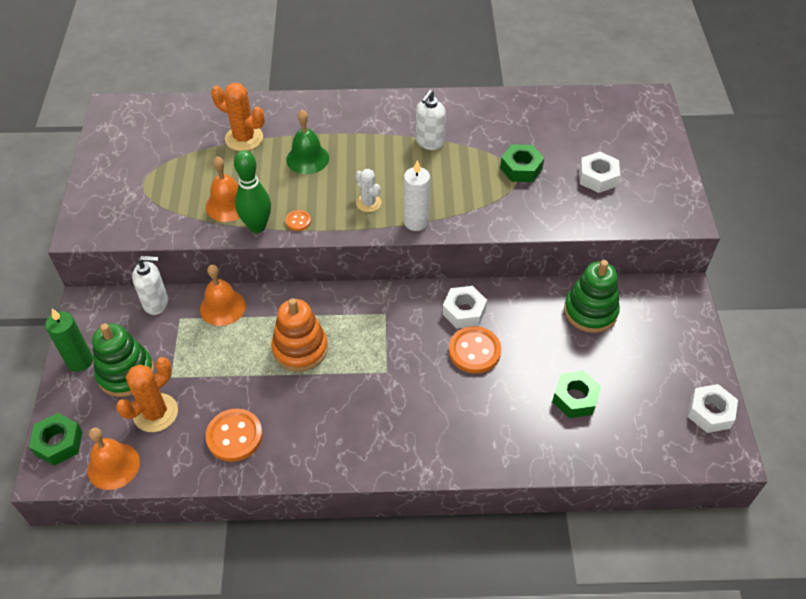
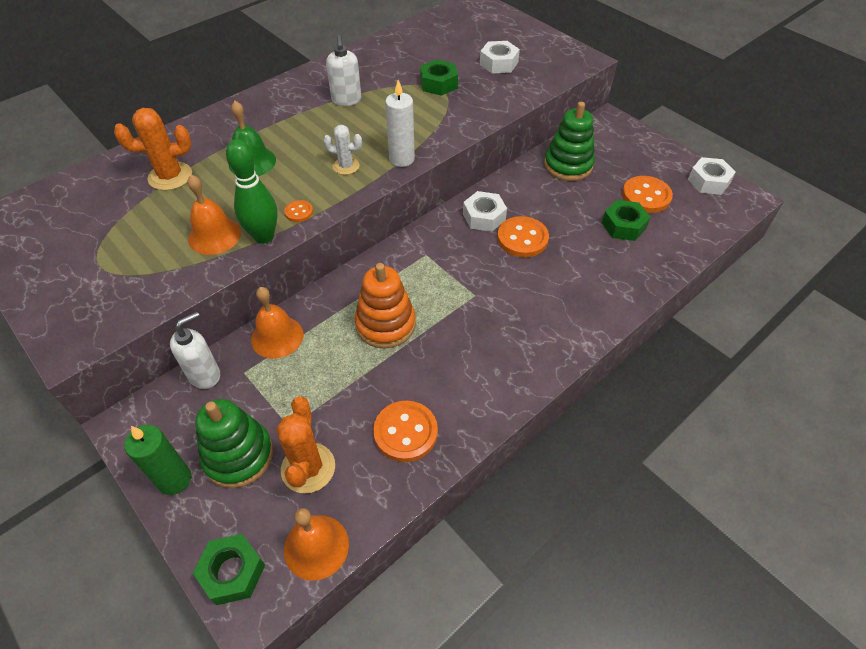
camera: 40 degrees left, 0 degrees up
(629, 386) = (646, 196): none -> orange button

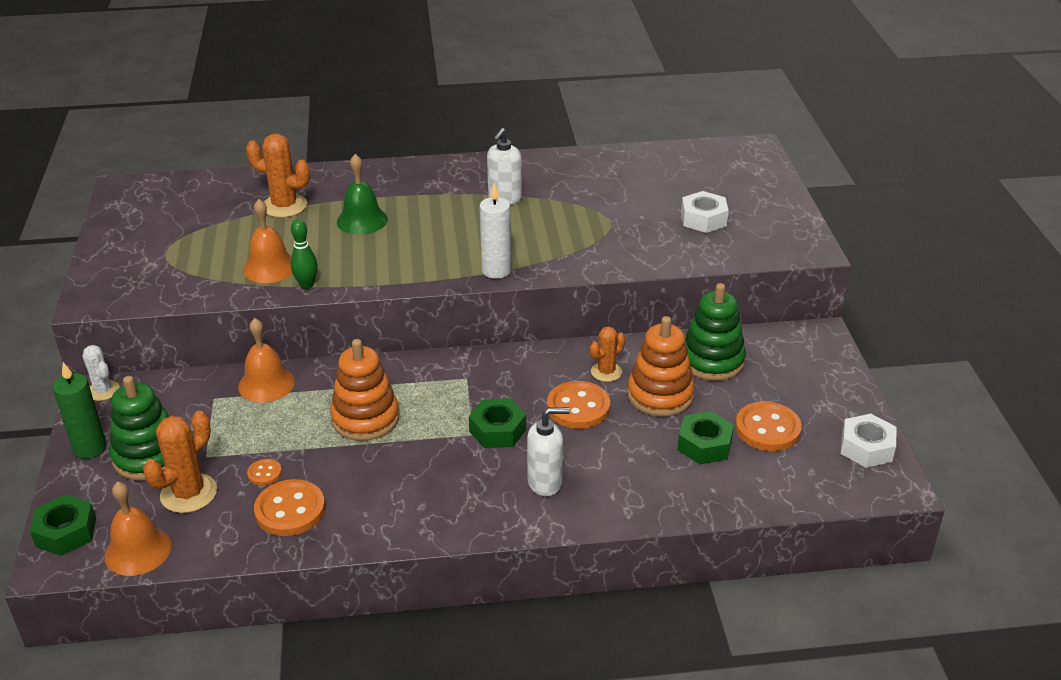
camera: 35 degrees right, 15 degrees down
(205, 375) = (183, 385): white soap dispenser -> white soap dispenser (545, 482)
(264, 236) = (307, 285): green bowling pin -> green bowling pin, size x0.64
(299, 212) = (355, 277): orange button -> orange button (264, 473)
(346, 166) = (438, 256): white cactus -> white cactus (103, 391)
(438, 84) = (614, 216): green nut -> green nut (497, 430)
(484, 217) = (561, 370): white nut -> none
(513, 204) = (606, 372): none -> orange cactus
(563, 204) = (660, 395): none -> orange stacking toy

